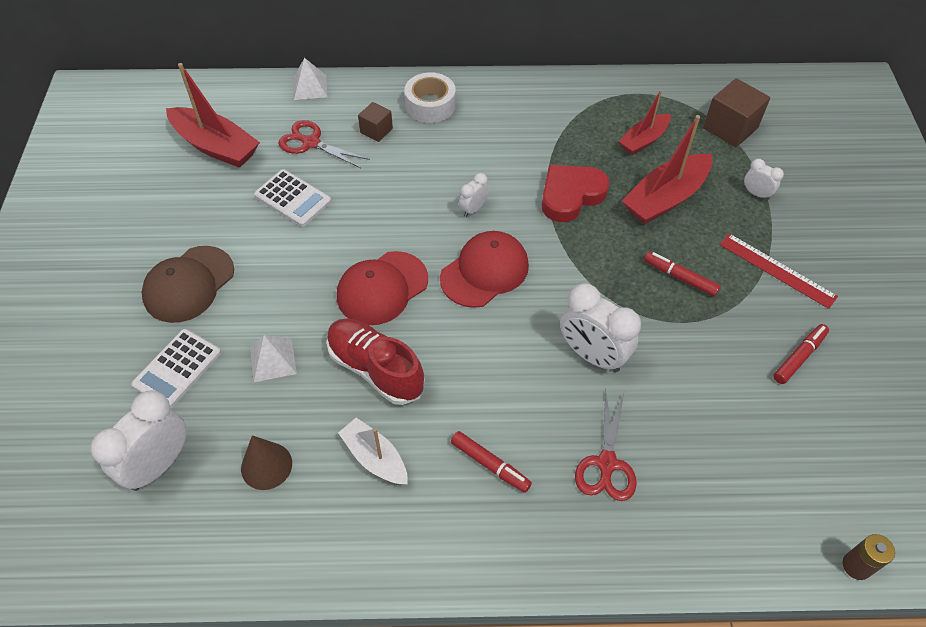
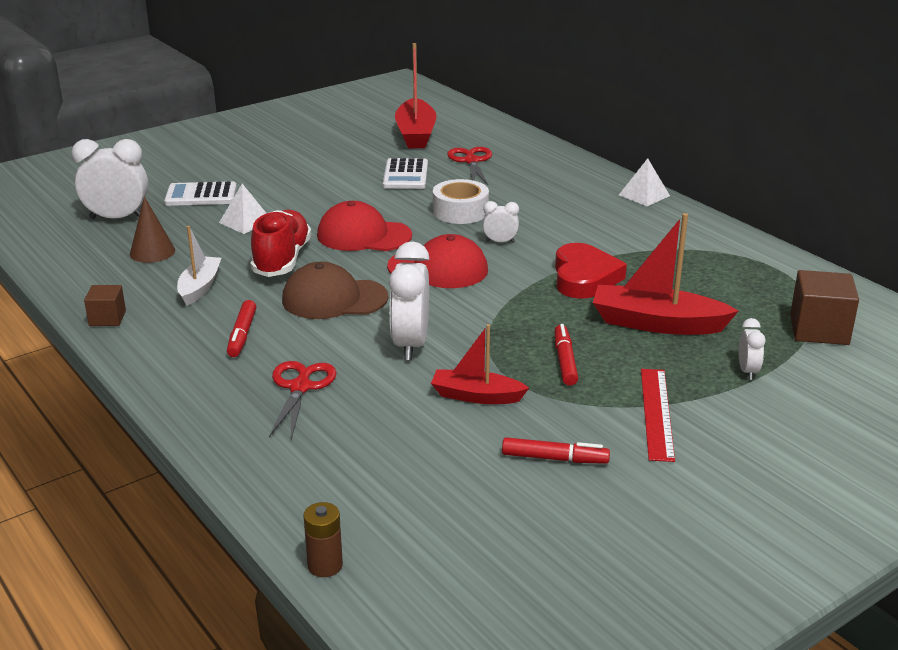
camera: 55 degrees right, 25 degrees down
(189, 284) = (277, 172): brown cap -> brown cap (334, 299)
(310, 87) = (529, 140): white pyramid -> white pyramid (644, 195)
(376, 130) = (524, 178): brown cube -> brown cube (107, 318)
(430, 105) = (589, 187): white tape -> white tape (460, 211)
(571, 195) = (584, 277): red heart -> red heart turned 75 degrees clockwise
(606, 463) = (300, 387): red scissors -> red scissors turned 120 degrees clockwise
(643, 140) = (716, 290): red boat -> red boat (476, 396)

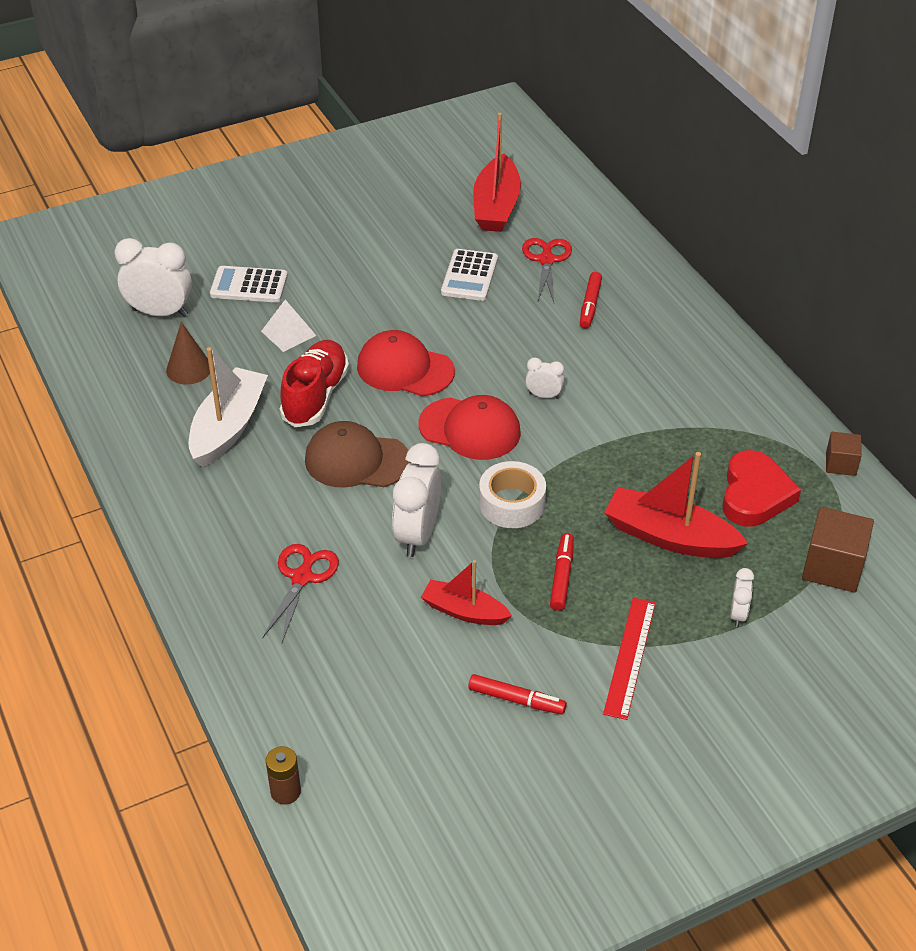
camera: 10 degrees right, 15 degrees up
(107, 318) = (135, 460): brown cube -> brown cube (840, 464)
(199, 287) = (228, 427): white boat -> white boat, size x1.61
(242, 335) = (259, 500): red marker -> red marker (590, 305)
(460, 211) = (514, 342): white tape -> white tape (512, 503)
(584, 277) = (616, 460): red heart -> red heart (755, 495)
(644, 195) = (720, 338): white pyramid -> none

